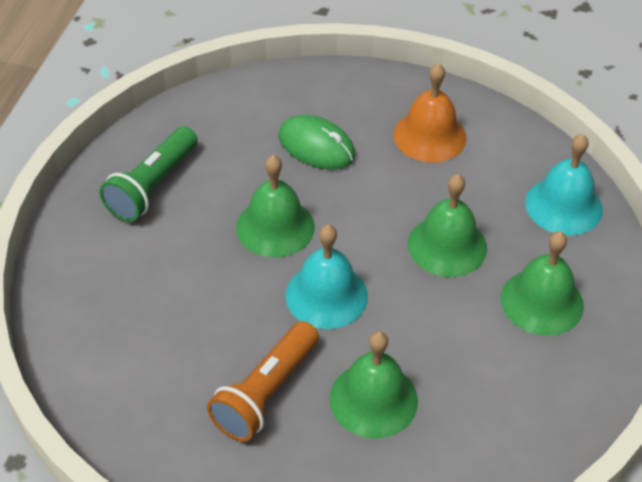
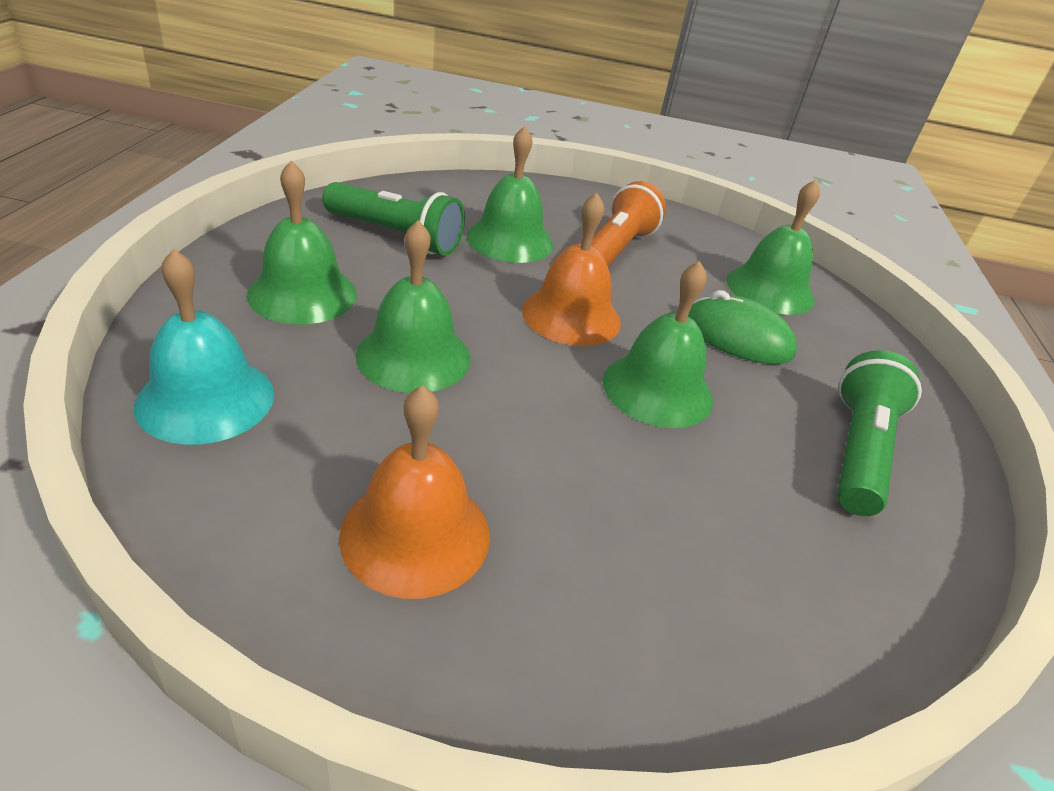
camera: 170 degrees right, 10 degrees down
(120, 348) = (770, 289): none -> green bell
(316, 146) = (632, 514): green mouse -> green mouse (737, 337)
(326, 295) = (571, 316): turquoise bell -> orange bell
(486, 391) = (395, 236): none -> green flashlight

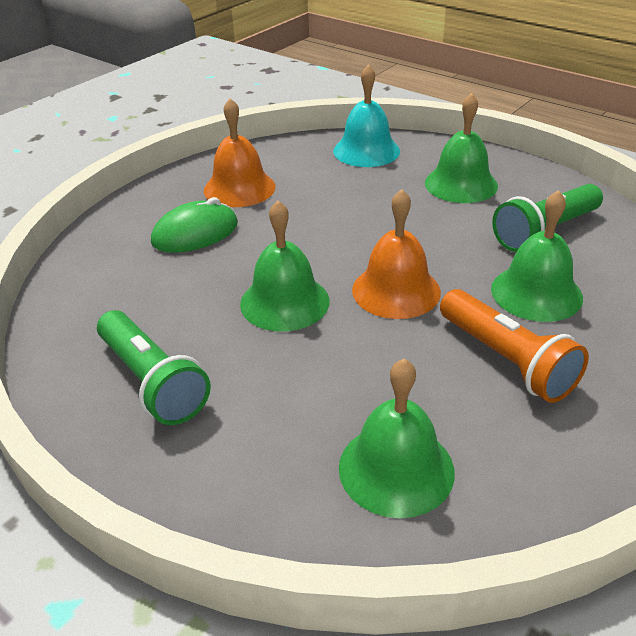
camera: 125 degrees right, 0 degrees up
(413, 356) = (374, 211): green bell -> none
(737, 337) = (323, 385): green mouse -> green mouse (195, 233)

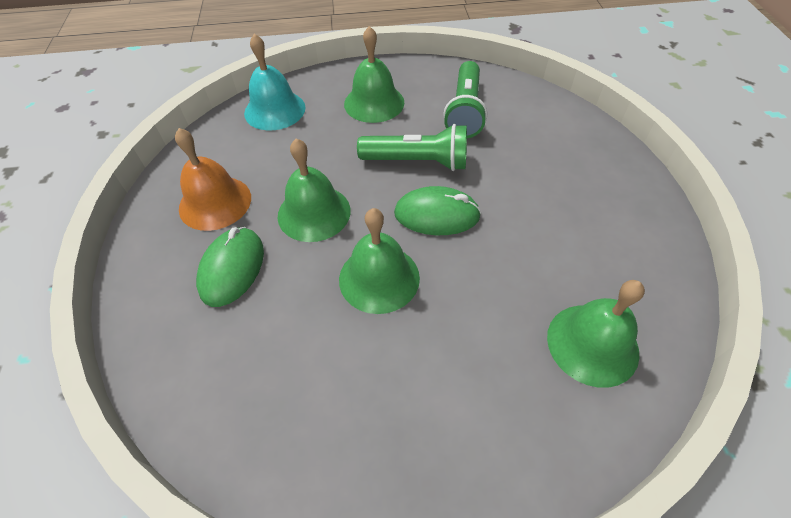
camera: 45 degrees left, 15 degrees up
(152, 382) = (373, 423): green flashlight -> green flashlight (417, 162)
(396, 290) = (437, 215): orange bell -> green mouse
(506, 360) = (553, 220): orange flashlight -> none
(536, 293) = (512, 160): green bell -> green bell (314, 213)

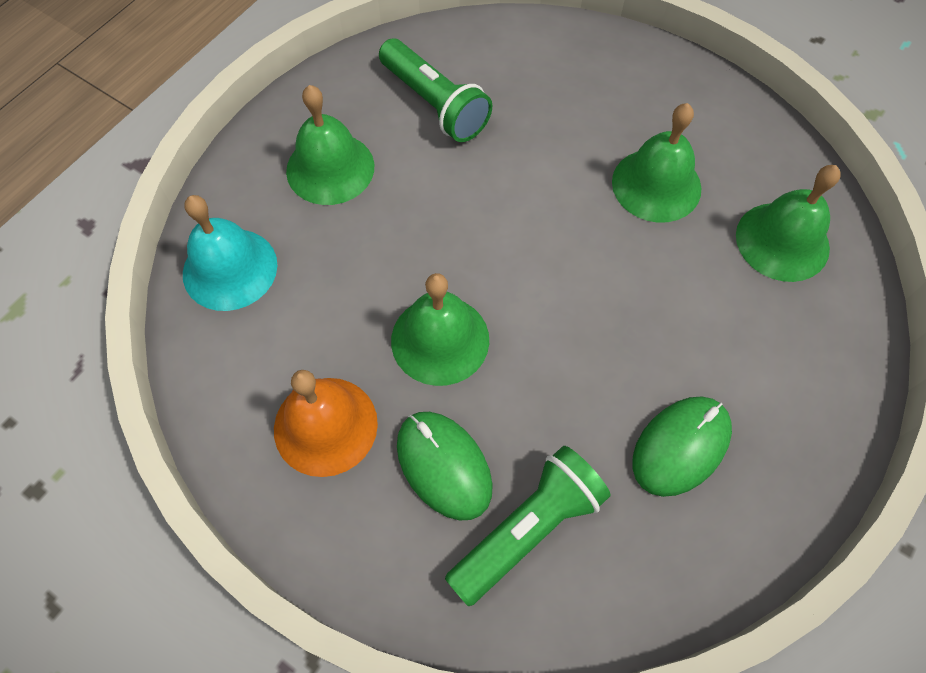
camera: 50 degrees left, 10 degrees up
(379, 278) = (579, 342): green bell -> green bell (656, 185)
(417, 162) = (463, 199): green flashlight -> green flashlight (527, 529)
(437, 215) = (548, 238): green mouse -> green mouse (680, 446)

